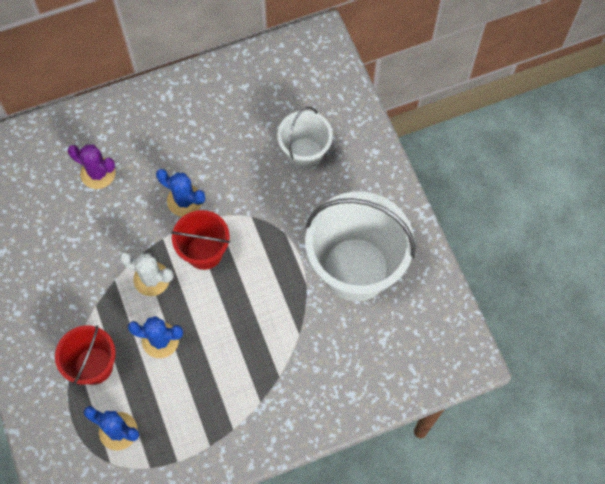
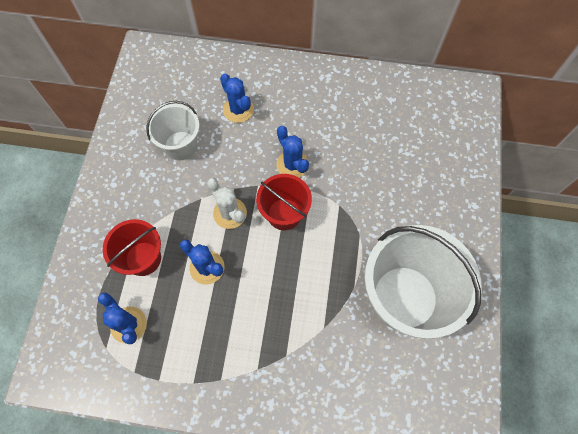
camera: 30 degrees right, 0 degrees up
(98, 173) = (238, 109): purple cactus -> blue cactus
(304, 153) = (412, 177): white bucket -> white bucket (180, 145)

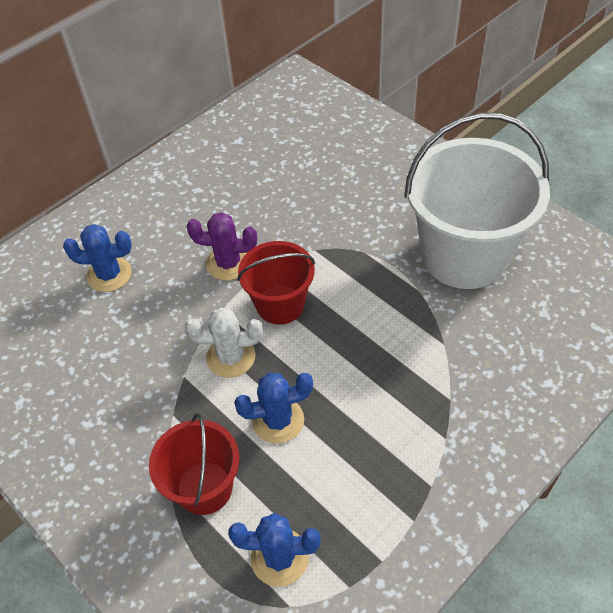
camera: 50 degrees left, 15 degrees down
(180, 145) = (94, 359): white bucket -> none
(292, 164) = (228, 263): blue cactus -> purple cactus

